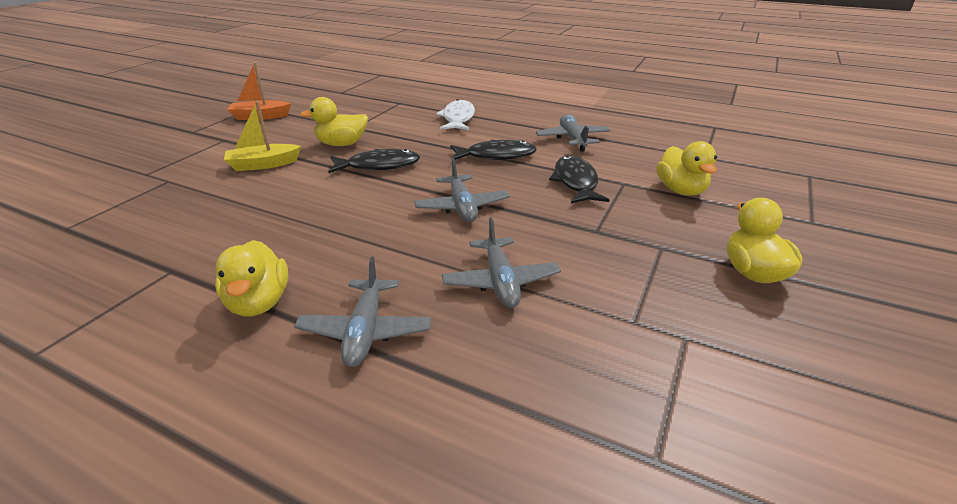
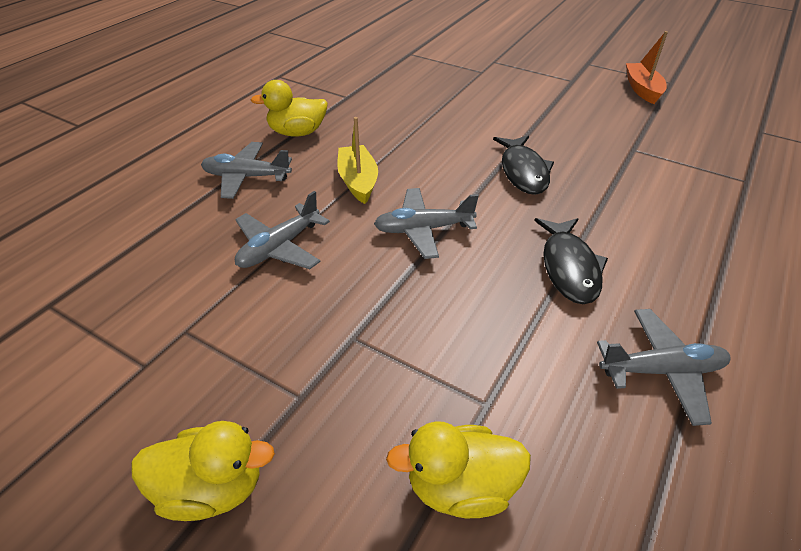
camera: 95 degrees right, 10 degrees up
(263, 164) = (517, 107): yellow boat -> yellow boat (358, 181)
(342, 144) = (578, 144): yellow duck -> none
(458, 118) = (706, 236): white fish -> none
(500, 281) = (279, 247): grey plane -> grey plane turned 45 degrees counterclockwise
(575, 182) = (488, 343): black fish -> none

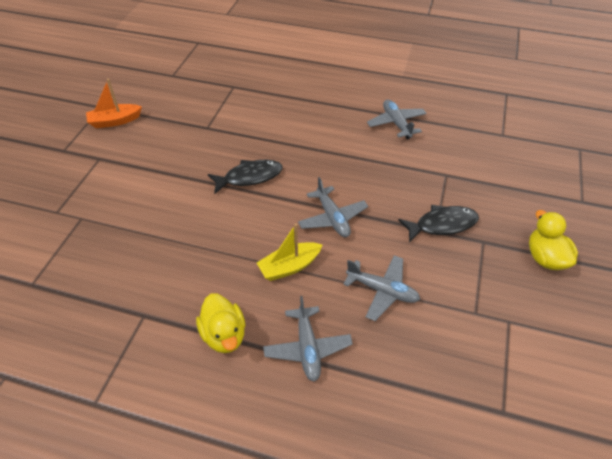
camera: 105 degrees left, 5 degrees up
(460, 487) = (489, 178): yellow duck -> none
(569, 267) = (341, 152): black fish -> black fish (442, 225)

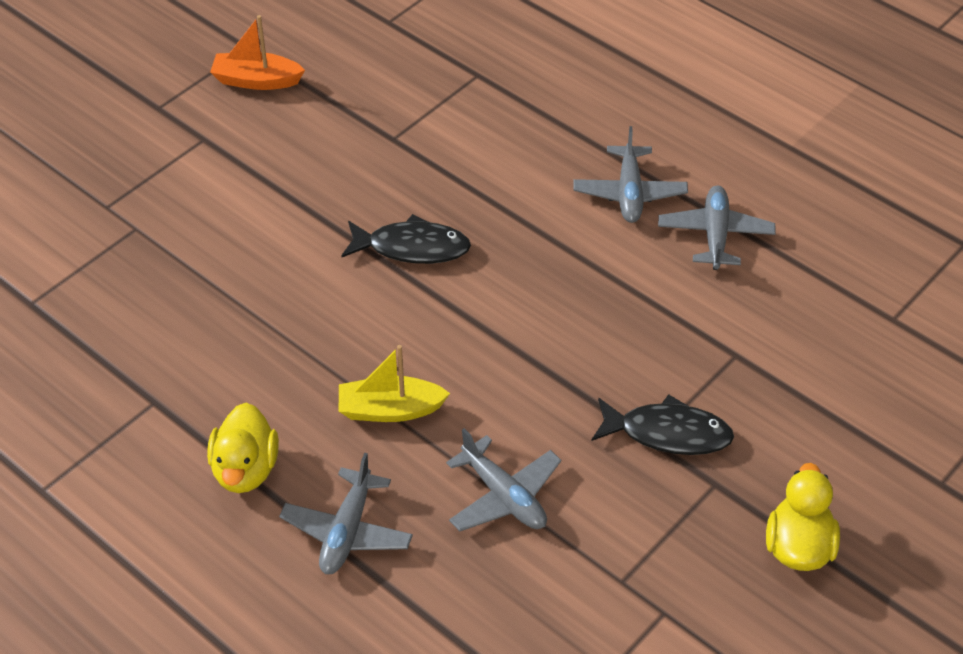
camera: 25 degrees right, 0 degrees up
(332, 218) = (500, 359): grey plane -> grey plane (629, 193)

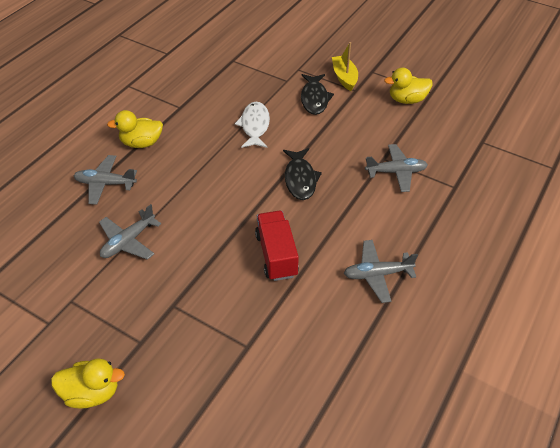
camera: 80 degrees right, 0 degrees up
(253, 291) = (255, 126): none -> white fish
(256, 80) = (407, 100): orange boat -> yellow duck
(390, 409) = (183, 187): yellow boat -> yellow boat (344, 77)
(572, 300) = (276, 255): none -> red truck
(668, 433) = (178, 314): black fish -> black fish (314, 99)
(715, 235) = (353, 326): grey plane -> grey plane (396, 172)

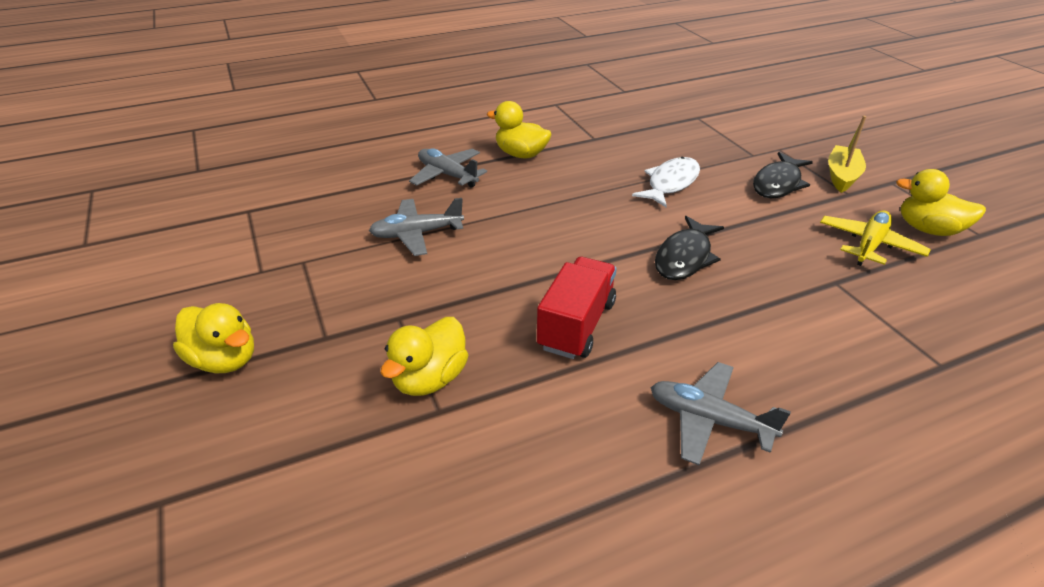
camera: 35 degrees right, 10 degrees down
(226, 332) = (430, 379): none -> yellow duck
(385, 124) = (869, 245): none -> yellow plane
(396, 172) = (844, 305): grey plane -> none

